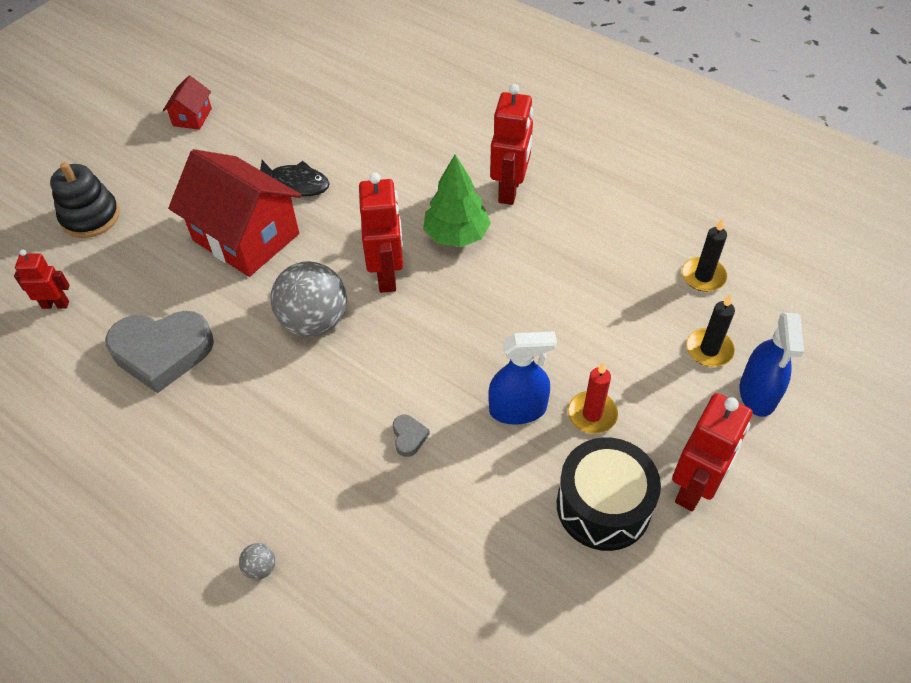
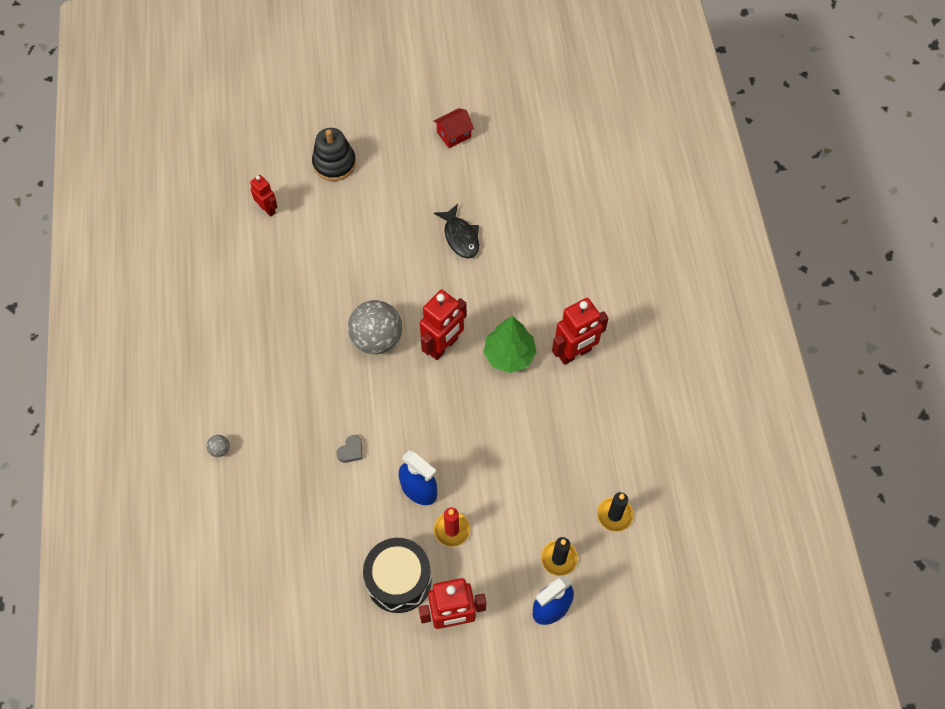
camera: 45 degrees right, 10 degrees up
(162, 352) = (288, 287): grey heart -> none
(246, 237) = (398, 251): red house -> none

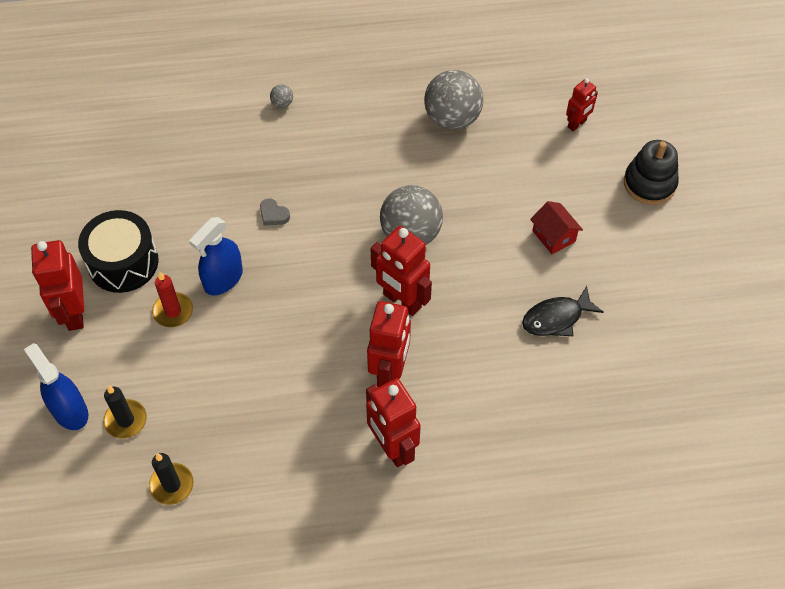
camera: 90 degrees right, 5 degrees down
(253, 304) = (452, 119): none -> grey ball
(454, 134) = (714, 310): red house -> red house (553, 236)
(509, 355) = (390, 372): green tree -> red robot

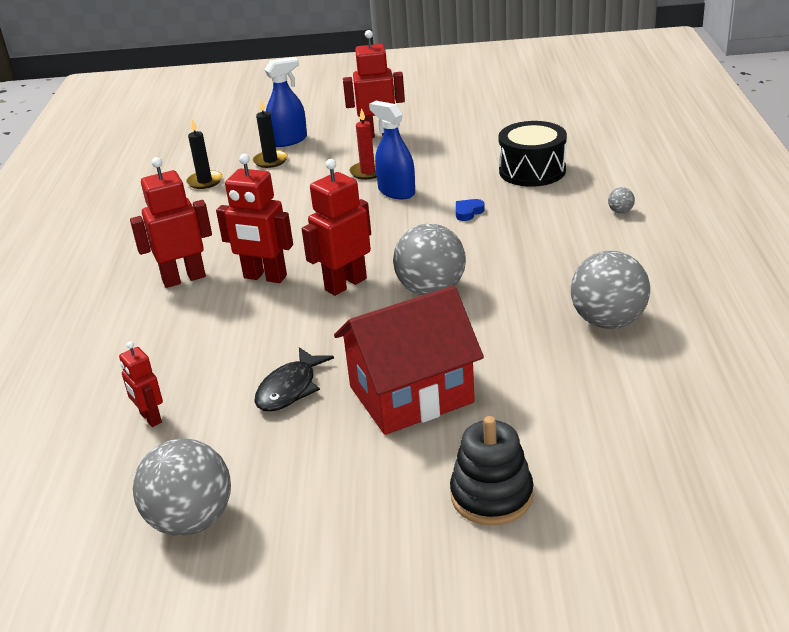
camera: 100 degrees right, 25 degrees down
(123, 262) = (424, 149): black drum -> black drum (532, 171)
(273, 215) = (468, 212): grey heart -> blue heart
(553, 236) = (411, 394): red house -> red house, size x2.19
(556, 318) = (290, 389): black fish -> black fish turned 135 degrees counterclockwise
(577, 124) = (608, 430): red robot -> red robot (150, 418)
(707, 353) = (191, 520): none -> grey ball

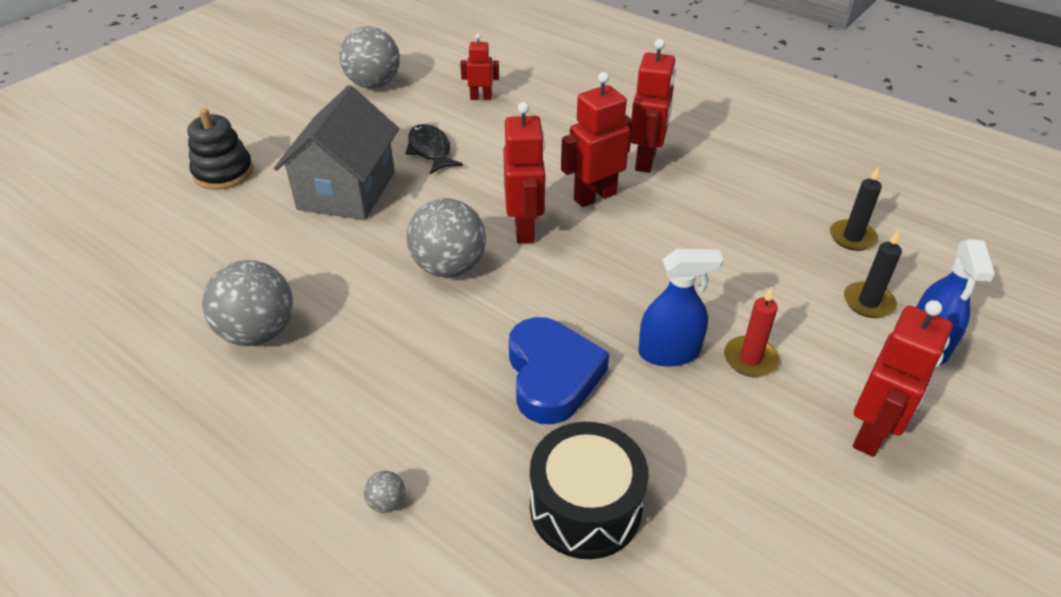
camera: 125 degrees right, 10 degrees up
(411, 394) = (347, 190): red house -> grey house
(468, 212) = (552, 375): blue heart -> blue heart, size x2.49

